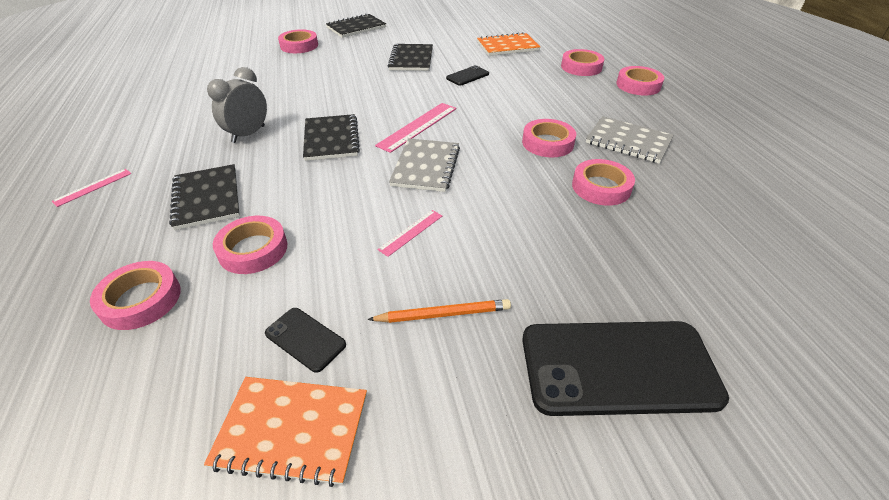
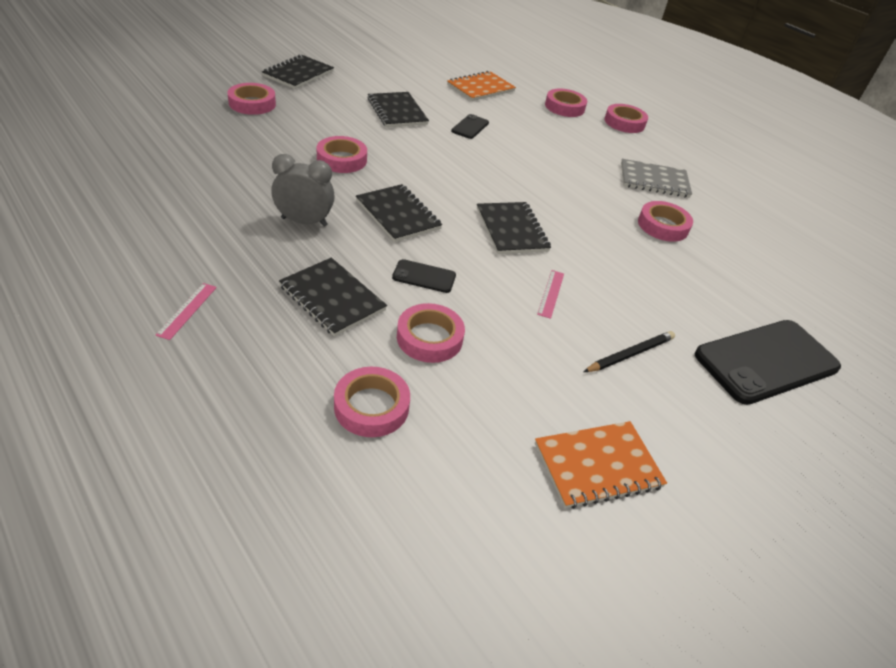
camera: 30 degrees left, 0 degrees up
(248, 134) = (304, 222): grey clock -> grey clock turned 90 degrees clockwise
(305, 339) = (546, 400): black phone -> black phone (424, 276)
(418, 126) = (470, 189): pink ruler -> none
(426, 167) = (511, 230): grey notebook -> black notebook
(443, 314) = (630, 354): orange pencil -> black pencil
(547, 143) = (594, 191): pink tape -> pink tape (342, 159)

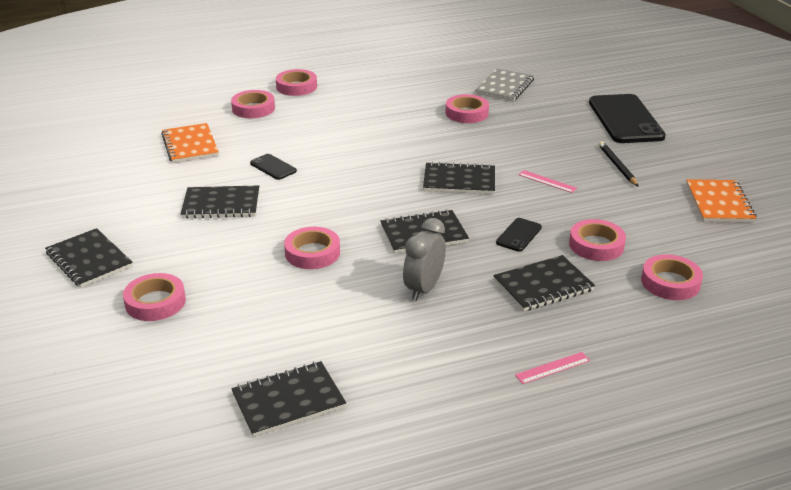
camera: 65 degrees left, 10 degrees down
(134, 170) = (288, 401): none -> black notebook
(187, 310) = (553, 368): pink ruler -> pink ruler turned 60 degrees counterclockwise
(654, 180) = (400, 99): grey notebook -> grey notebook (504, 87)

